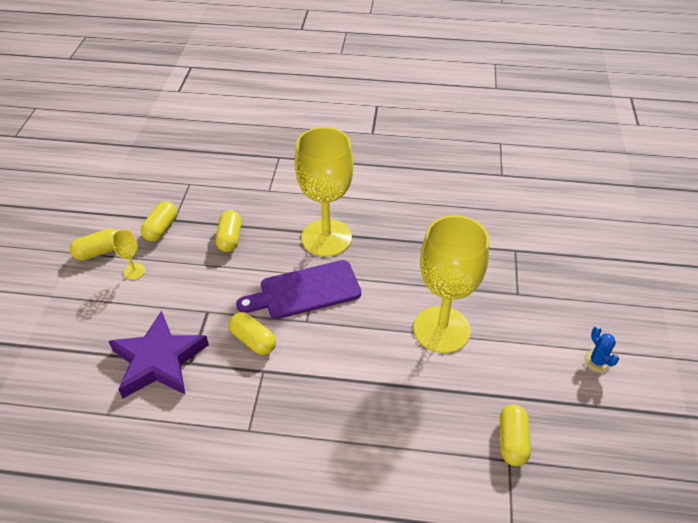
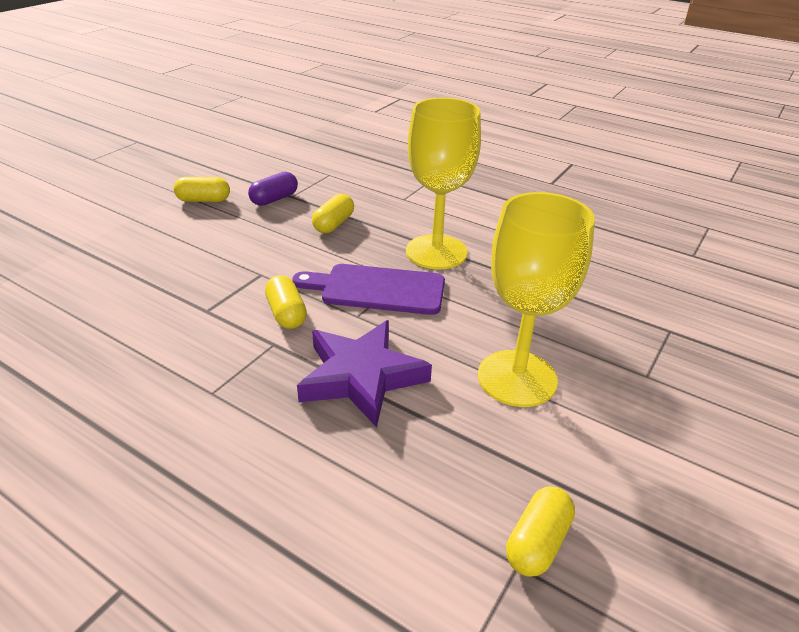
camera: 25 degrees right, 10 degrees down
(134, 271) = (221, 223): yellow goblet -> none
(159, 360) = (179, 298): purple star -> purple star (362, 377)
(161, 228) = (274, 199): yellow capsule -> purple capsule
(597, 361) = (732, 495): blue cactus -> none

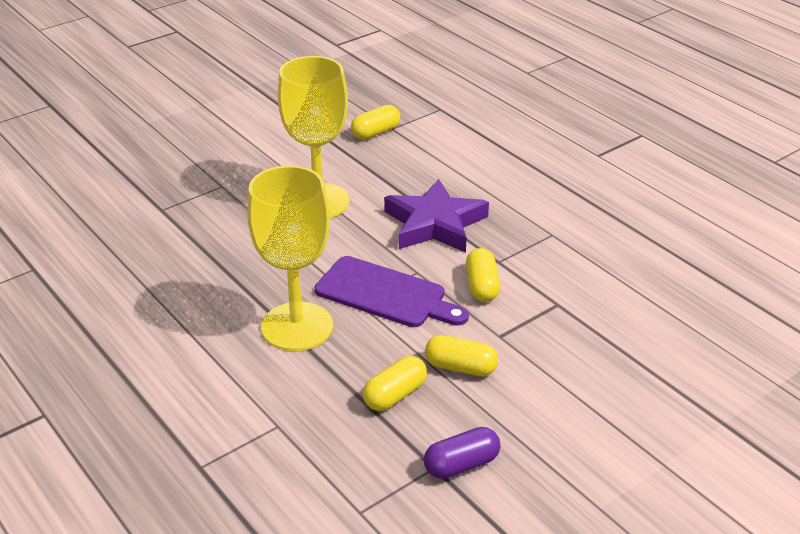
camera: 160 degrees left, 0 degrees up
(203, 200) = (566, 485): yellow capsule -> yellow capsule (460, 367)

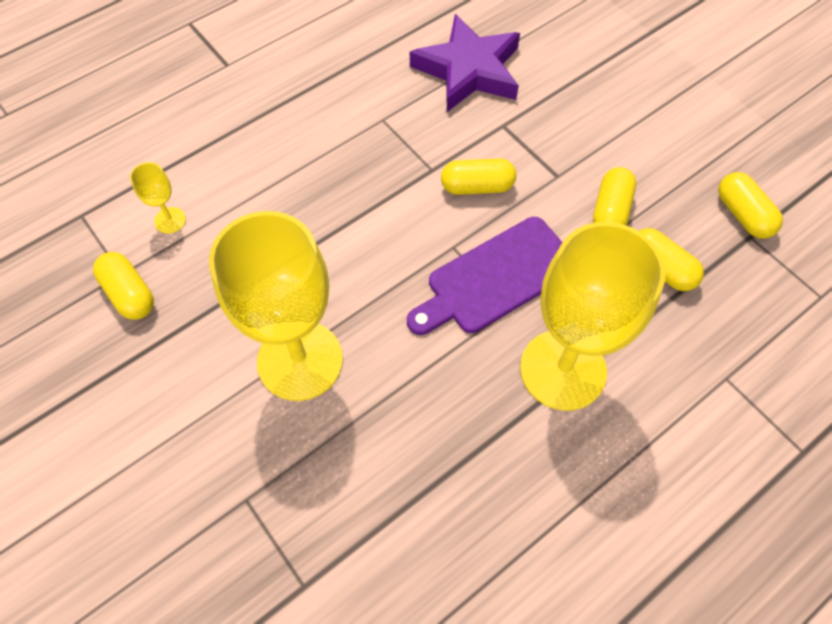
camera: 90 degrees left, 25 degrees up
(386, 294) = (496, 278): purple cutting board -> purple cutting board turned 150 degrees counterclockwise
(434, 224) = (358, 227): purple star -> purple star (468, 70)
(437, 142) = (170, 220): none -> yellow goblet
(461, 465) = (743, 214): purple capsule -> yellow capsule

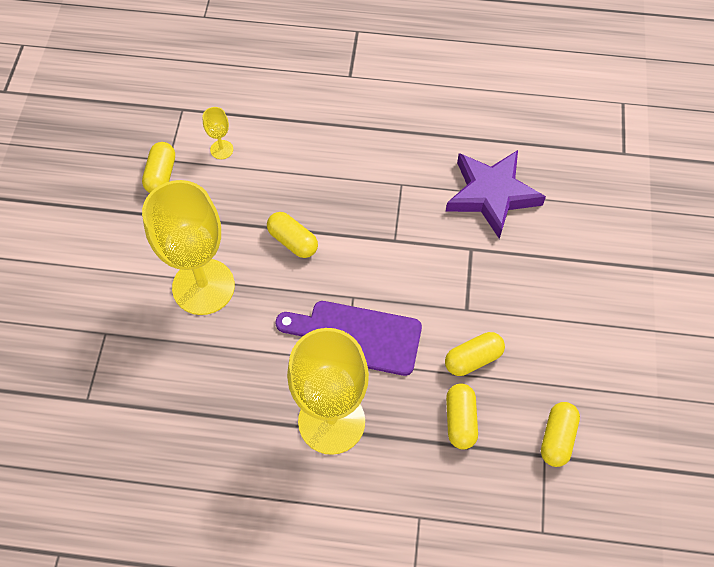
camera: 45 degrees right, 0 degrees up
(477, 187) = (409, 273): yellow capsule -> yellow capsule (293, 241)

